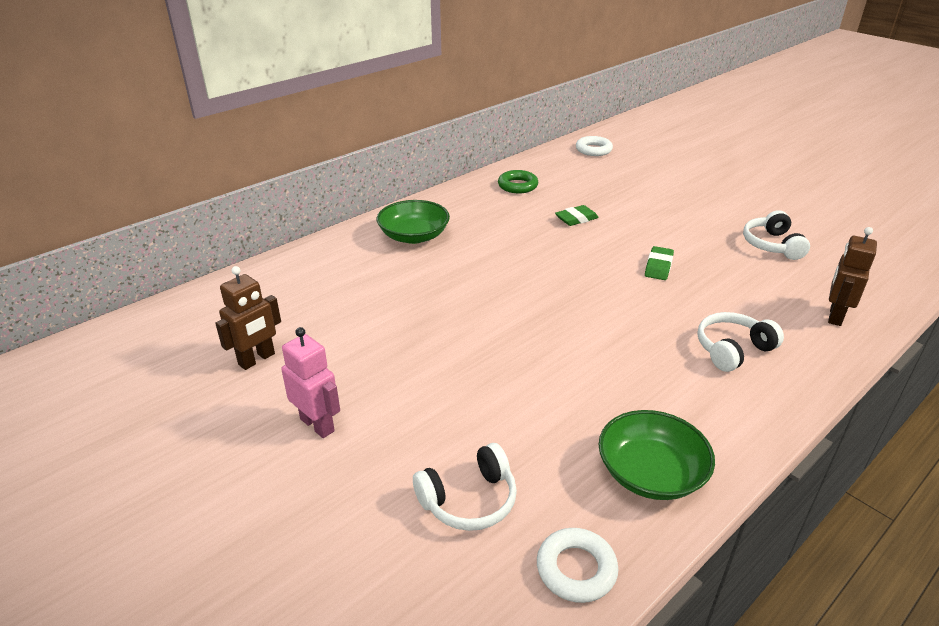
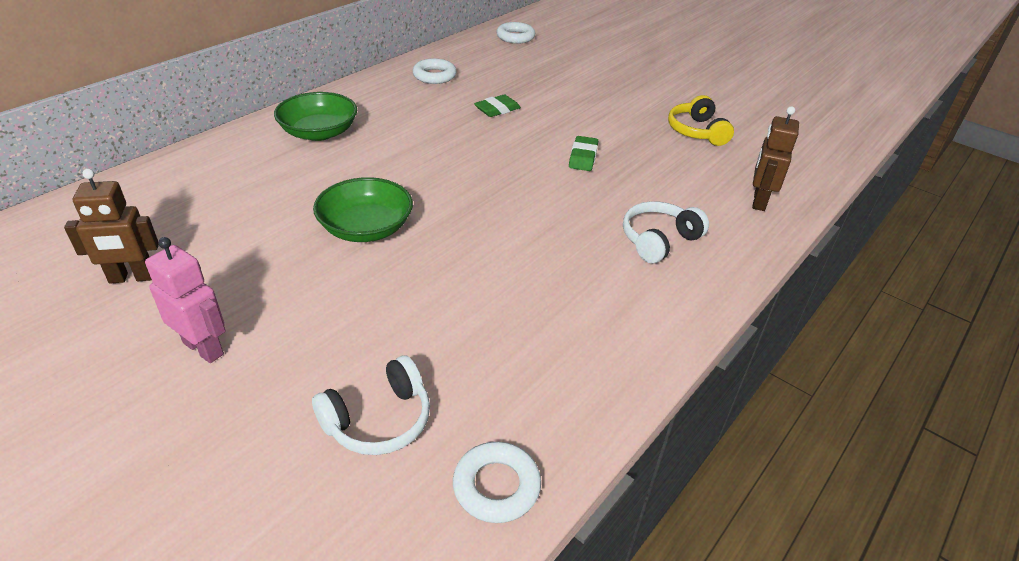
camera: 10 degrees left, 5 degrees up
(257, 359) = (132, 278): brown robot -> brown robot turned 45 degrees clockwise
(517, 186) = (434, 76): green ring -> white ring
(650, 473) = (575, 375): green bowl -> green bowl (366, 228)
(772, 245) = (697, 131): white headphones -> yellow headphones

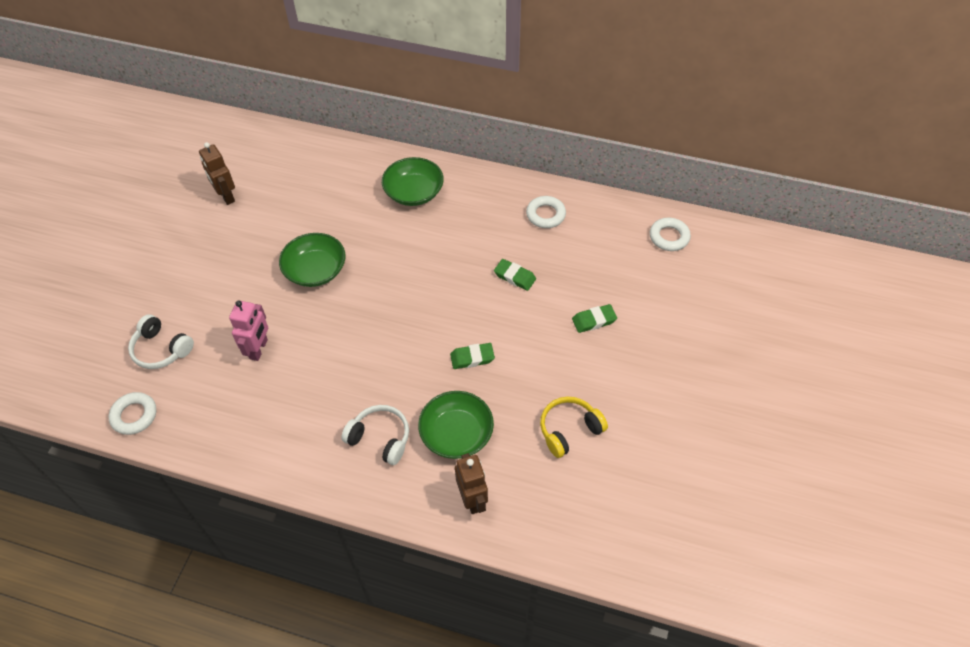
camera: 70 degrees right, 15 degrees up
(204, 348) = (186, 255): pink robot -> pink robot (259, 349)
(581, 89) = (594, 320): none -> green eraser
(674, 190) = (456, 434): none -> green bowl
(759, 201) = (472, 499): brown robot -> brown robot turned 75 degrees clockwise

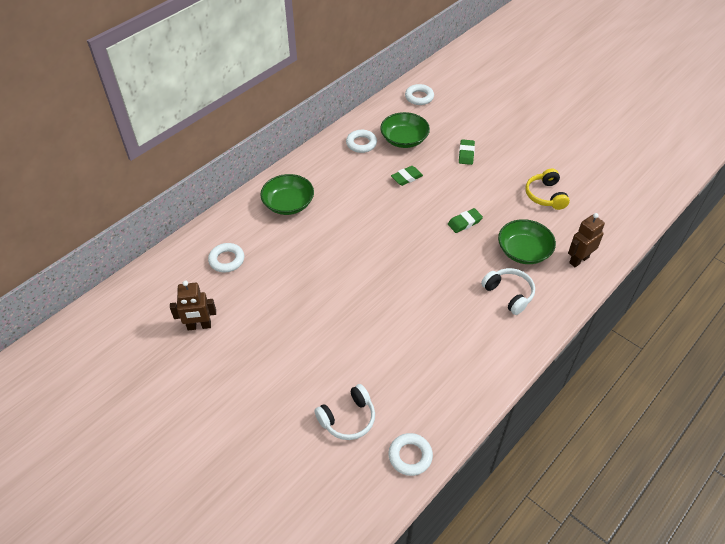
camera: 65 degrees left, 5 degrees down
(259, 349) = (387, 346): pink robot -> none
(313, 179) = (227, 260): none -> white ring
(315, 270) = (328, 287): green bowl -> green bowl (404, 139)
(380, 438) = (509, 294): white headphones -> white headphones turned 90 degrees clockwise
(472, 358) = (464, 222): green eraser -> green eraser turned 45 degrees clockwise
(472, 499) = (578, 260): brown robot -> brown robot turned 45 degrees counterclockwise

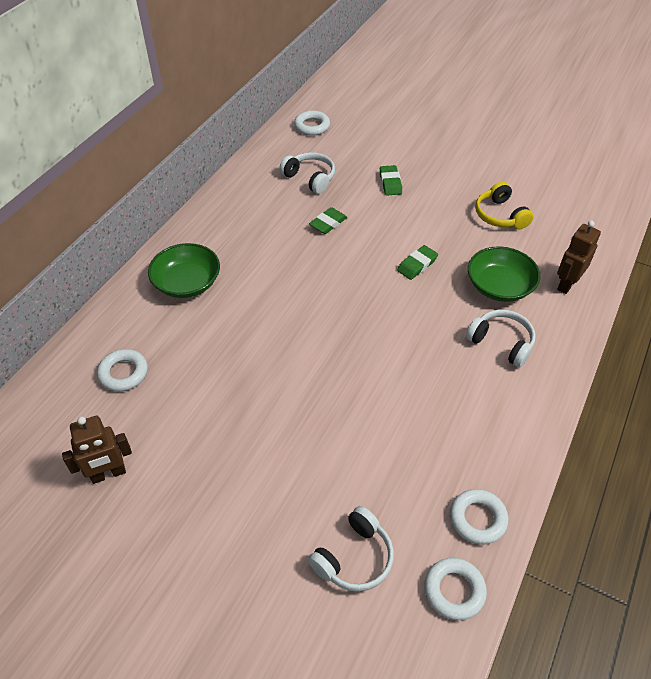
camera: 15 degrees left, 0 degrees up
(361, 144) = (258, 192): white ring -> white ring (477, 519)
(404, 139) = (310, 178): green bowl -> white headphones

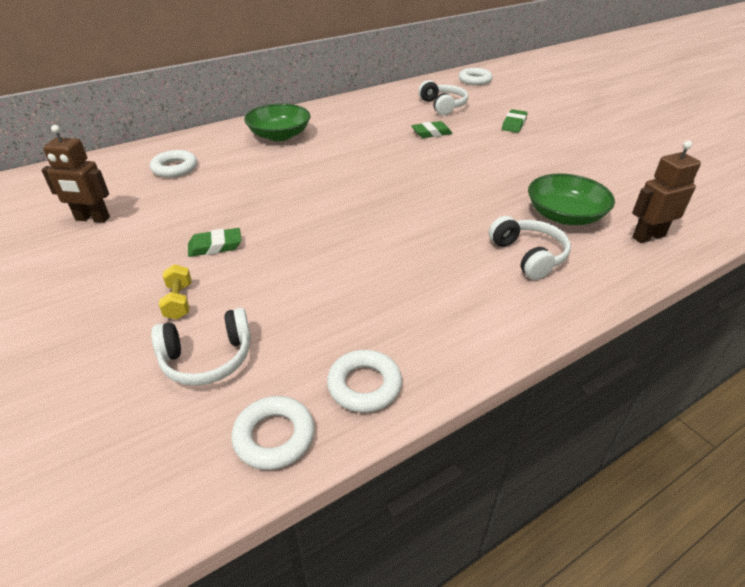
camera: 30 degrees right, 10 degrees down
(282, 520) = (179, 301): none -> yellow dumbbell
(417, 265) = (489, 178): green eraser -> green eraser (215, 246)
(500, 215) = (610, 169): yellow headphones -> none

